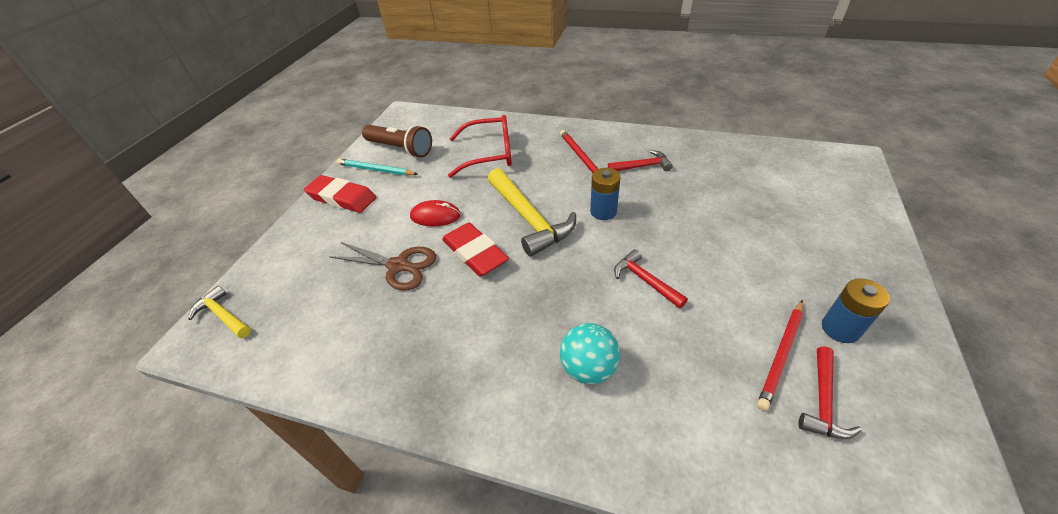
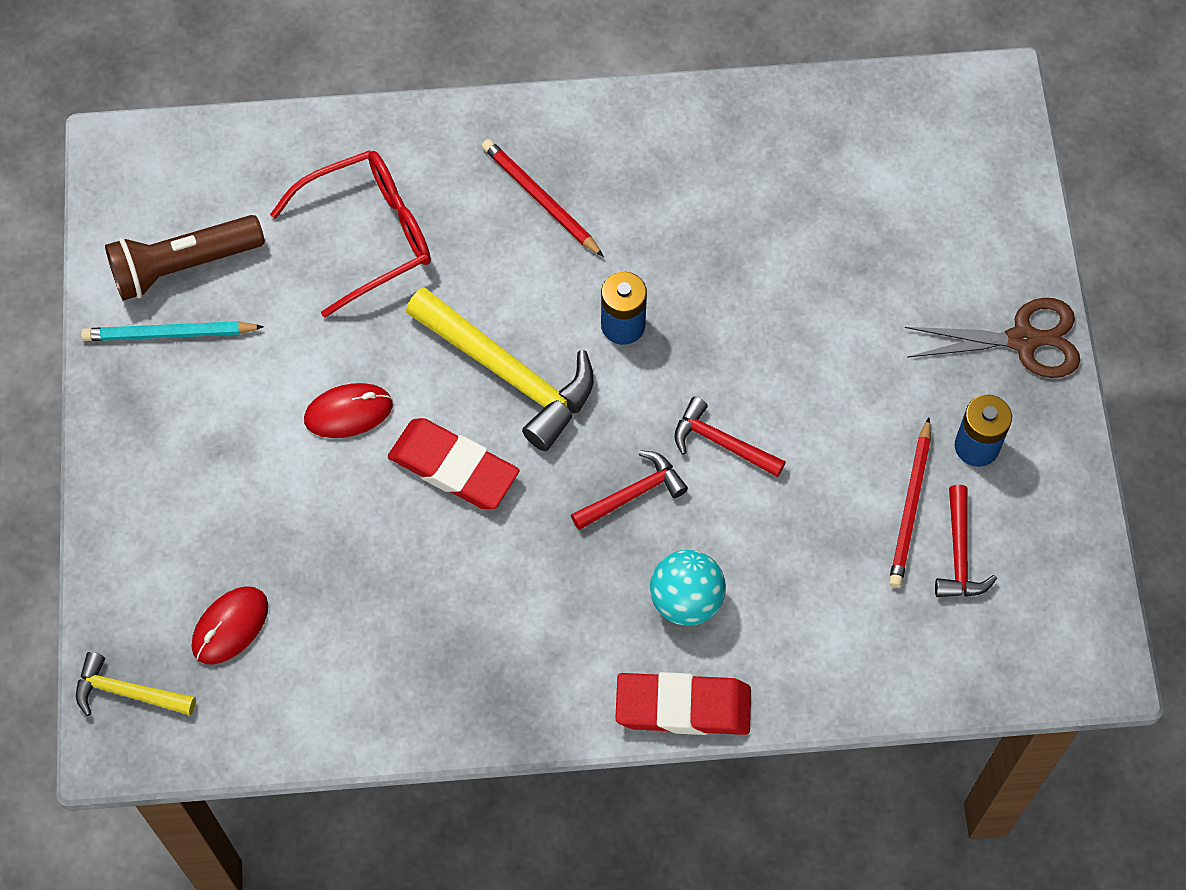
camera: 25 degrees left, 20 degrees up
(302, 297) = (230, 626): none -> red mouse
(342, 198) = (151, 419): red eraser -> red eraser (683, 707)
(398, 266) = (345, 527): brown scissors -> brown scissors (1023, 340)
(400, 149) = (182, 266): brown flashlight -> brown flashlight turned 150 degrees clockwise
(642, 166) = (657, 199): red hammer -> red hammer (633, 494)

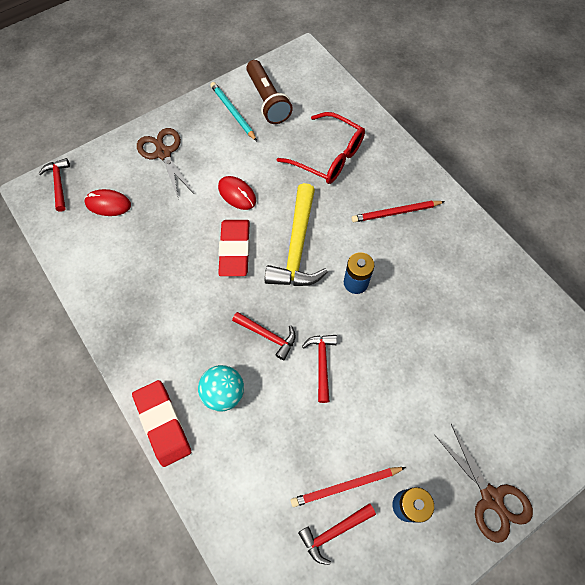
camera: 60 degrees right, 0 degrees up
(127, 692) = (59, 183): yellow hammer -> red hammer
(181, 489) = (163, 153): none -> brown scissors
(182, 266) = (267, 100): brown flashlight -> brown flashlight turned 150 degrees counterclockwise
(540, 199) = (396, 213): red pencil -> red pencil turned 120 degrees counterclockwise

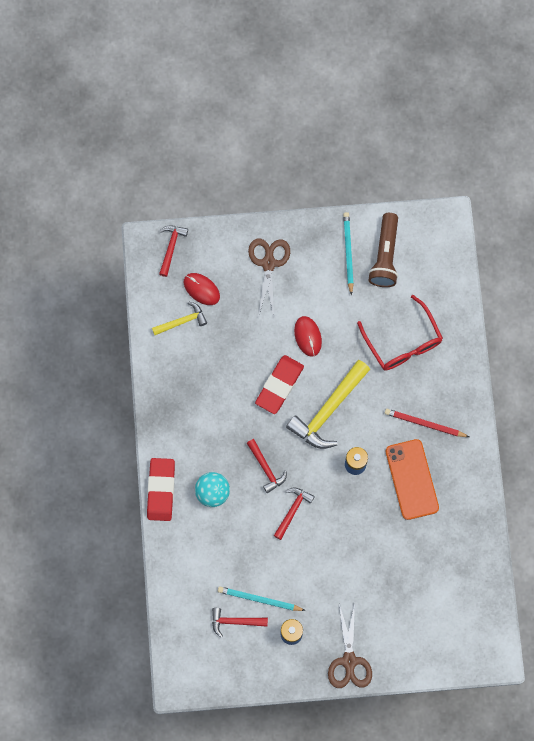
camera: 30 degrees right, 10 degrees up
(102, 241) = (182, 321): none -> yellow hammer
(346, 486) = (259, 600): red pencil -> turquoise pencil
(419, 267) = (411, 479): none -> orange phone

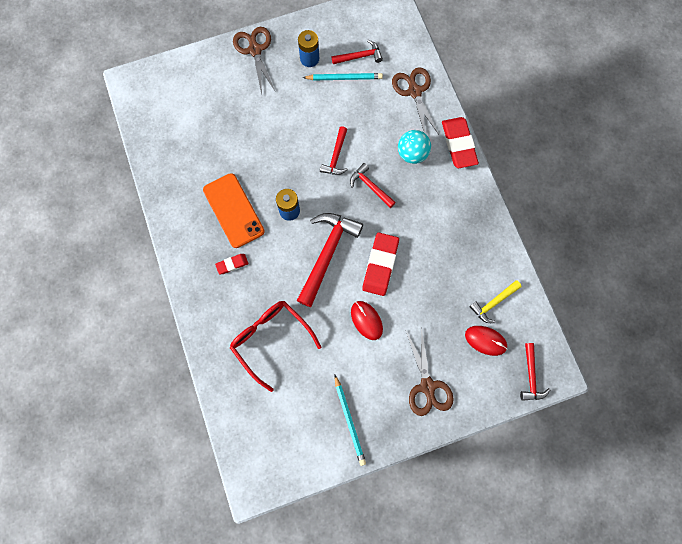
camera: 165 degrees right, 0 degrees up
(188, 563) = (414, 91): none -> brown scissors
(328, 410) = (327, 253): yellow hammer -> red hammer
(385, 256) = (310, 427): brown flashlight -> none
(424, 424) = (232, 264): red pencil -> red eraser

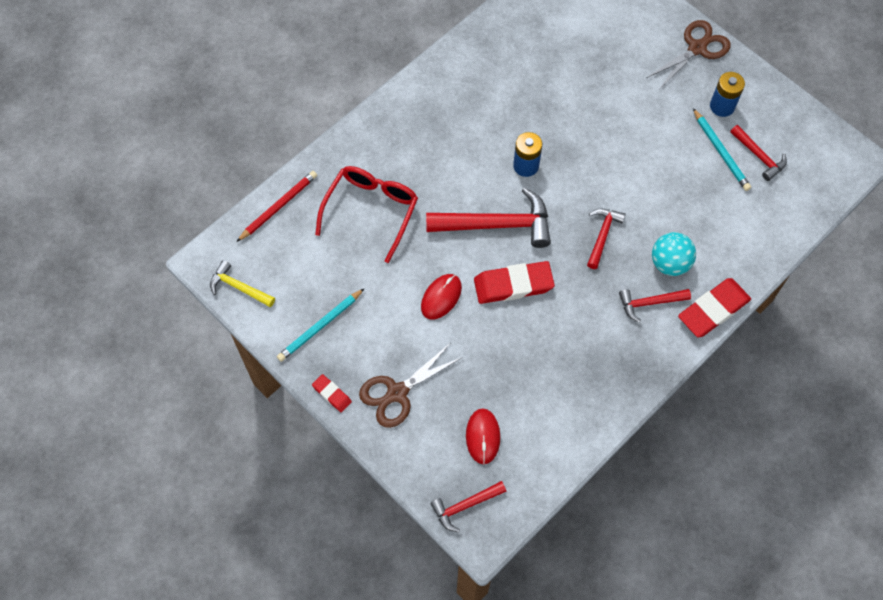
camera: 65 degrees right, 10 degrees down
(231, 410) = (278, 206): none -> red pencil
(232, 264) = (434, 137): red eraser -> red eraser (332, 394)
(233, 210) = (495, 112): orange phone -> none
(336, 156) = (618, 184): red hammer -> red hammer (649, 303)
(414, 91) = (751, 233): brown scissors -> none
(493, 303) = (533, 428): yellow hammer -> yellow hammer (239, 287)

